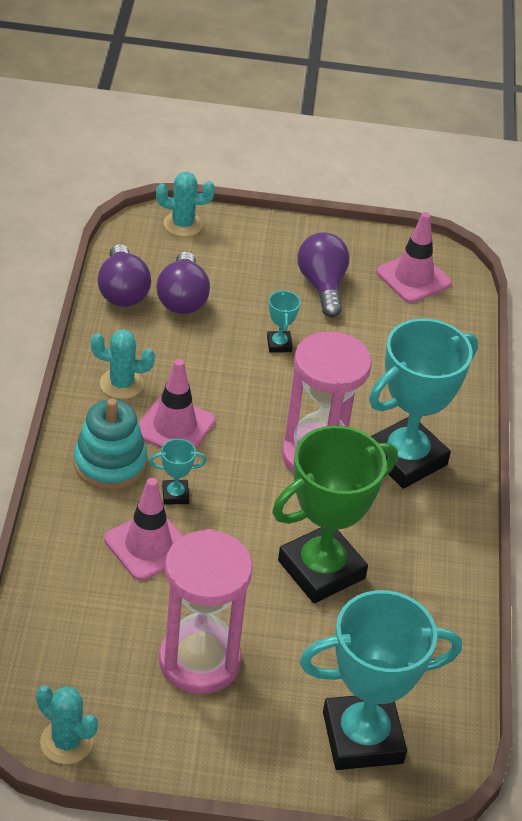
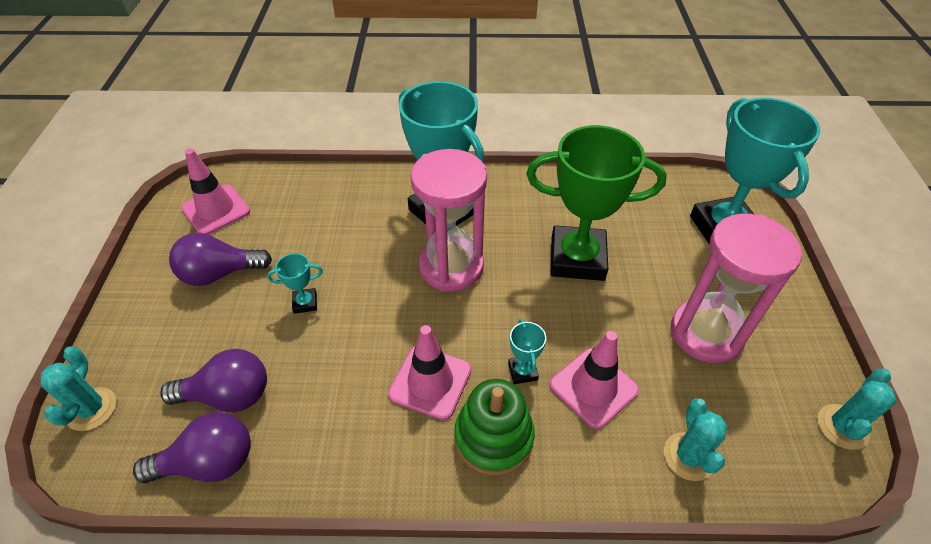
camera: 90 degrees left, 5 degrees up
(110, 463) = (493, 437): turquoise stacking toy -> green stacking toy
(121, 384) = (371, 442): turquoise cactus -> turquoise cactus (688, 456)
(321, 569) = (577, 258): green trophy -> green trophy turned 45 degrees counterclockwise

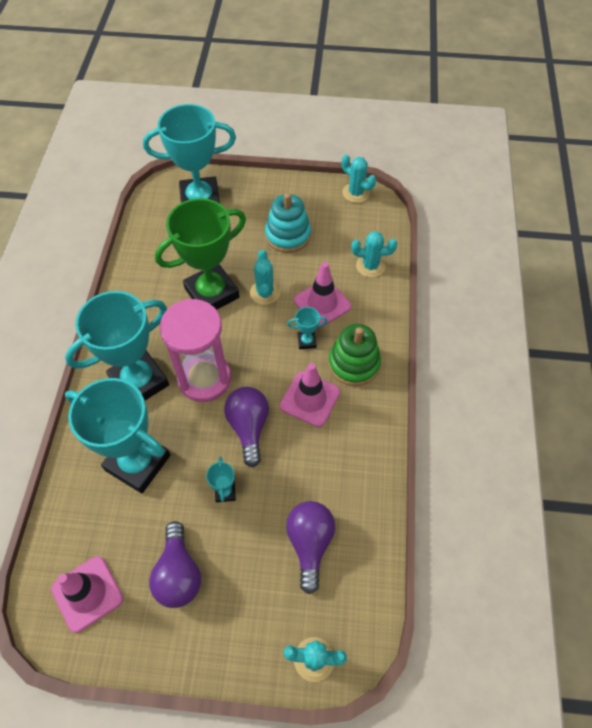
camera: 85 degrees left, 10 degrees up
(209, 463) = (364, 548): purple light bulb -> purple light bulb (249, 427)
(345, 224) = (138, 462): none -> turquoise trophy
(577, 258) = (212, 293): green trophy -> green trophy turned 45 degrees clockwise
(593, 314) = (265, 292): none -> turquoise cactus
(706, 333) = (288, 235): pink hourglass -> turquoise stacking toy

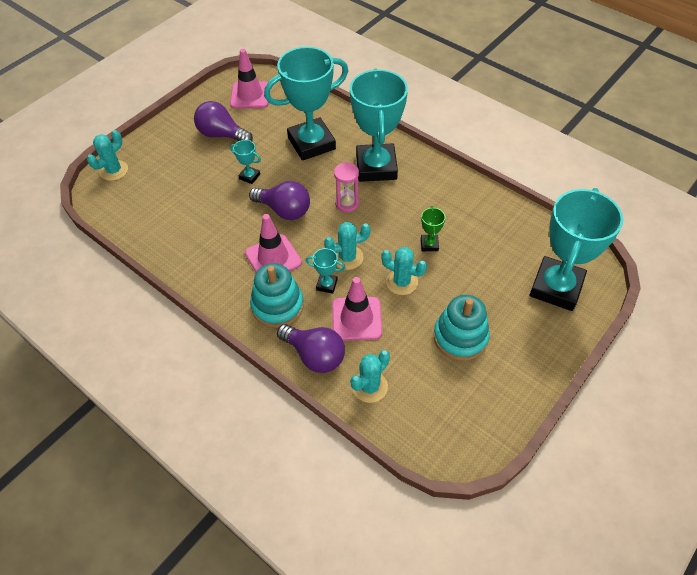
camera: 125 degrees right, 5 degrees down
(204, 379) = (347, 203): pink hourglass -> pink hourglass, size x0.50
(212, 293) = (429, 244): green trophy -> green trophy, size x0.41
(306, 341) = (327, 285): turquoise trophy -> turquoise trophy turned 75 degrees clockwise
(310, 543) = (174, 202): purple light bulb -> purple light bulb (314, 355)
(354, 363) = (277, 305): green stacking toy -> turquoise stacking toy
(356, 193) = (482, 440): turquoise cactus -> turquoise cactus (347, 257)

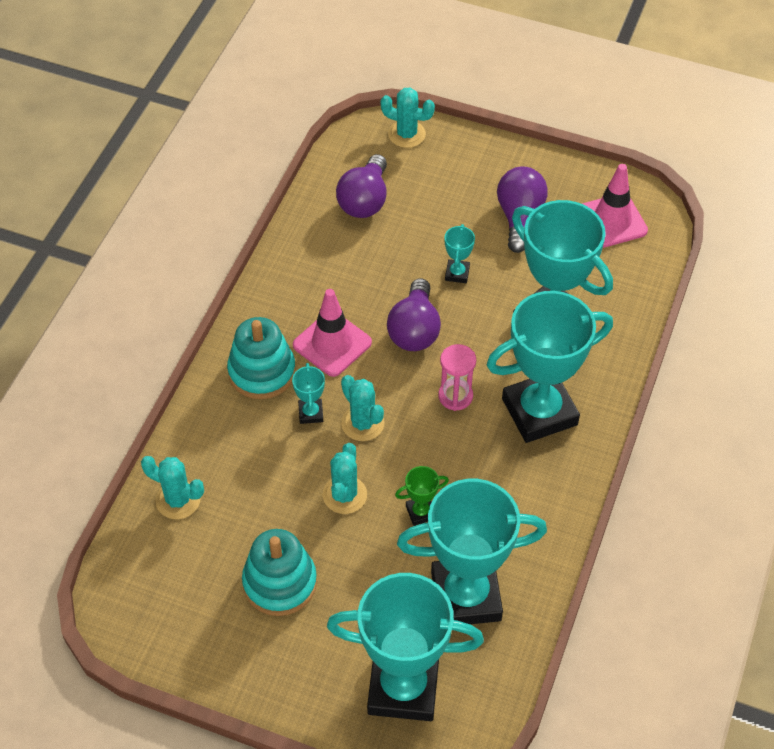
camera: 70 degrees right, 0 degrees up
(314, 355) = (204, 431): purple light bulb -> purple light bulb (364, 200)
(356, 319) = (270, 460): pink traffic cone -> none
(498, 238) = (466, 596): none -> turquoise trophy

